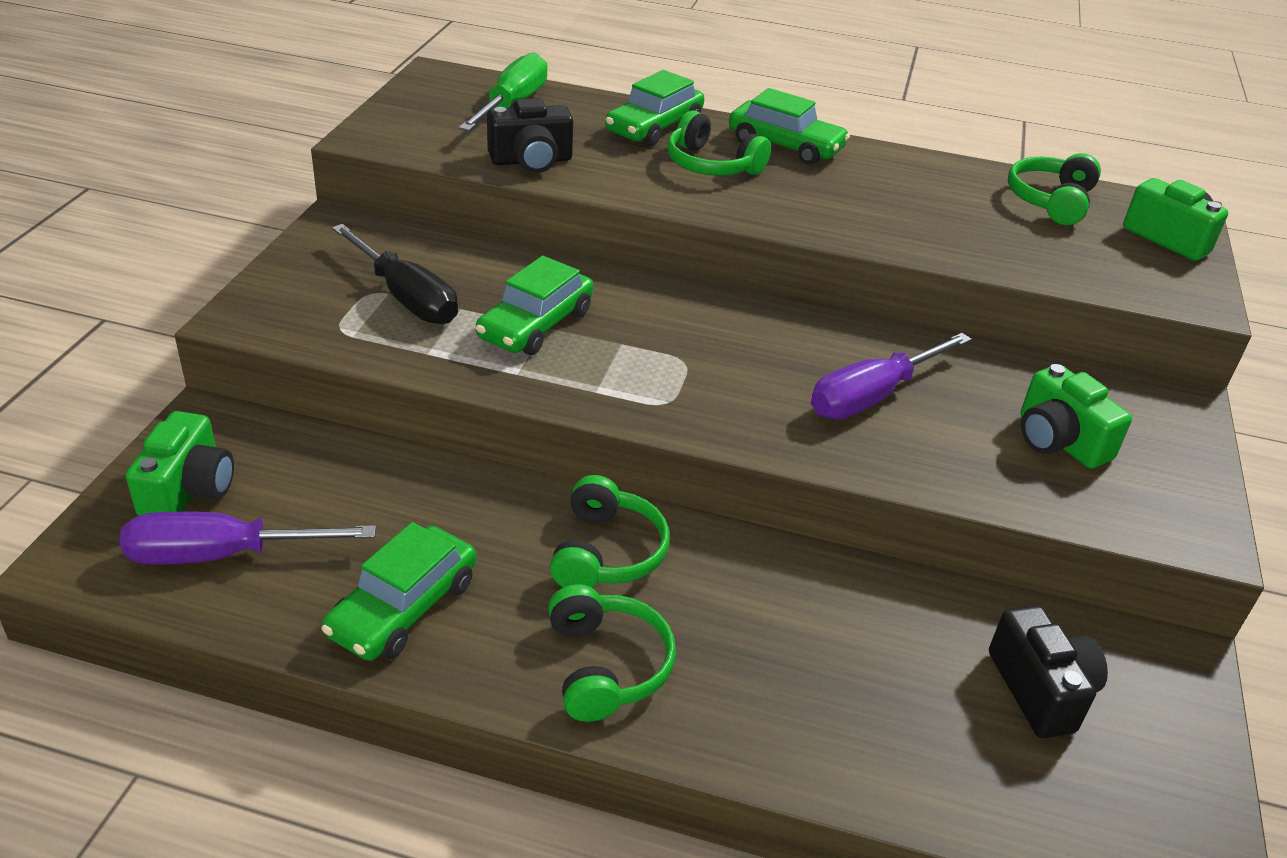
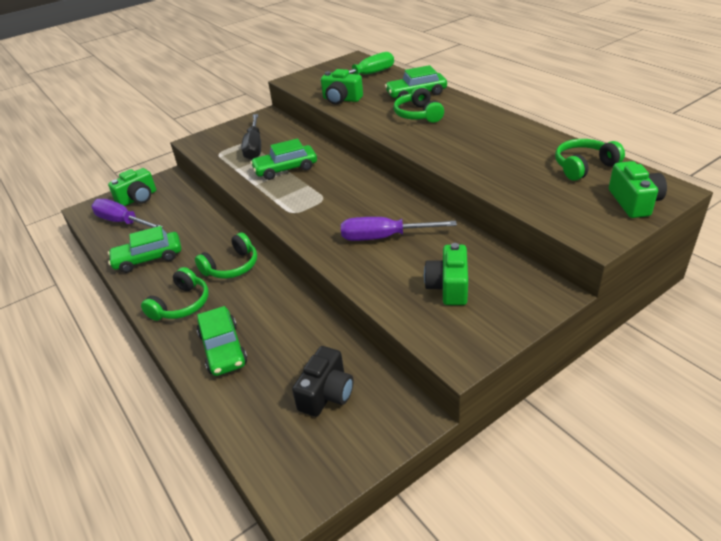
camera: 45 degrees right, 0 degrees up
(531, 161) = (341, 99): black camera -> green camera
(785, 145) = (469, 112): green car -> green car (223, 349)

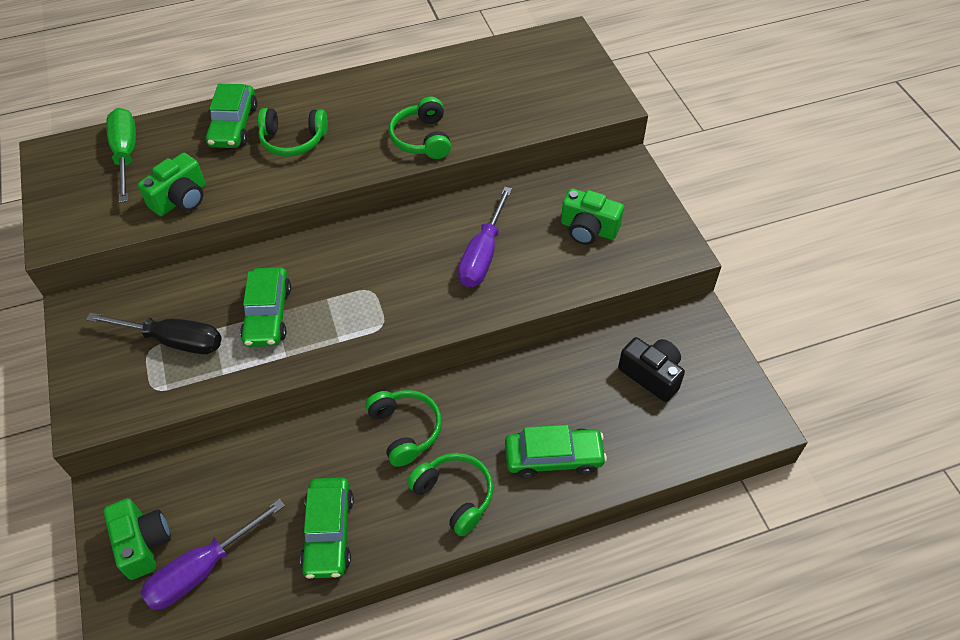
camera: 75 degrees left, 15 degrees up
(584, 166) = (498, 65): green headphones -> green headphones (422, 139)
(634, 202) = (573, 61): green camera -> none

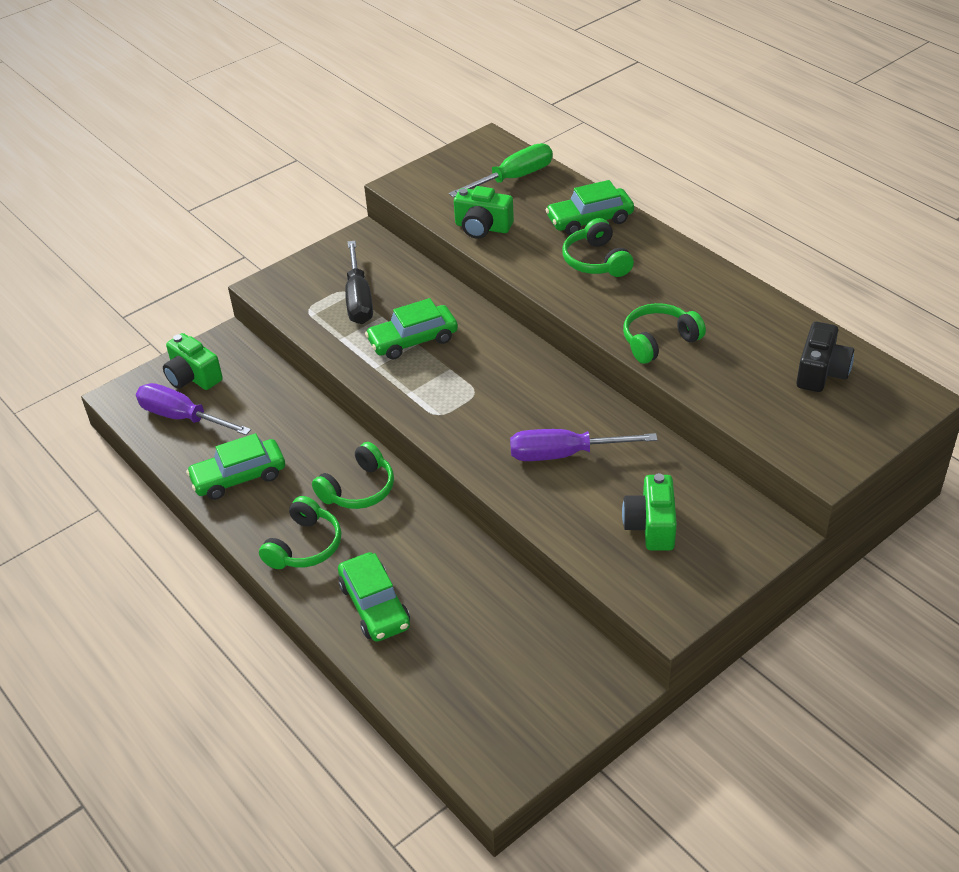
camera: 70 degrees right, 10 degrees down
(143, 543) = (193, 377): green camera -> green camera turned 90 degrees clockwise
(651, 375) = (513, 659): black camera -> black camera (821, 372)

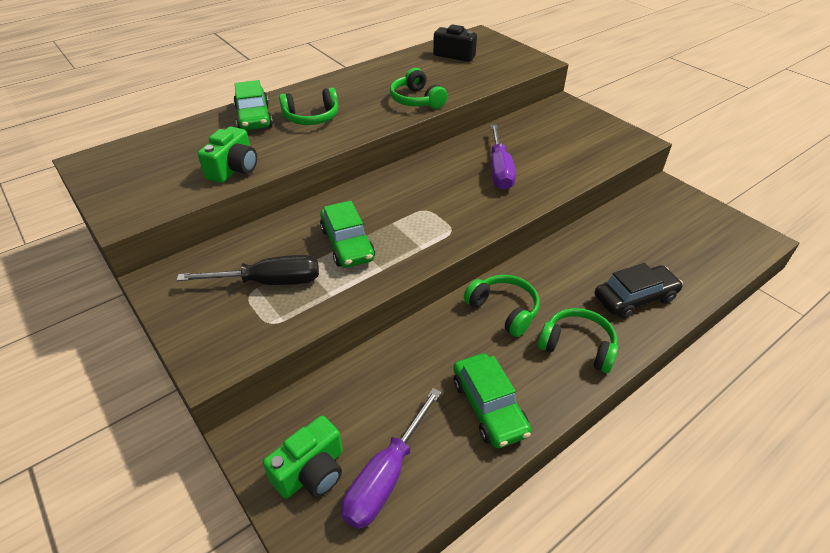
camera: 90 degrees left, 0 degrees up
(374, 606) = (635, 298): green car -> black car
(514, 178) = (164, 149): green screwdriver -> none
(651, 526) = (565, 141): green camera -> none

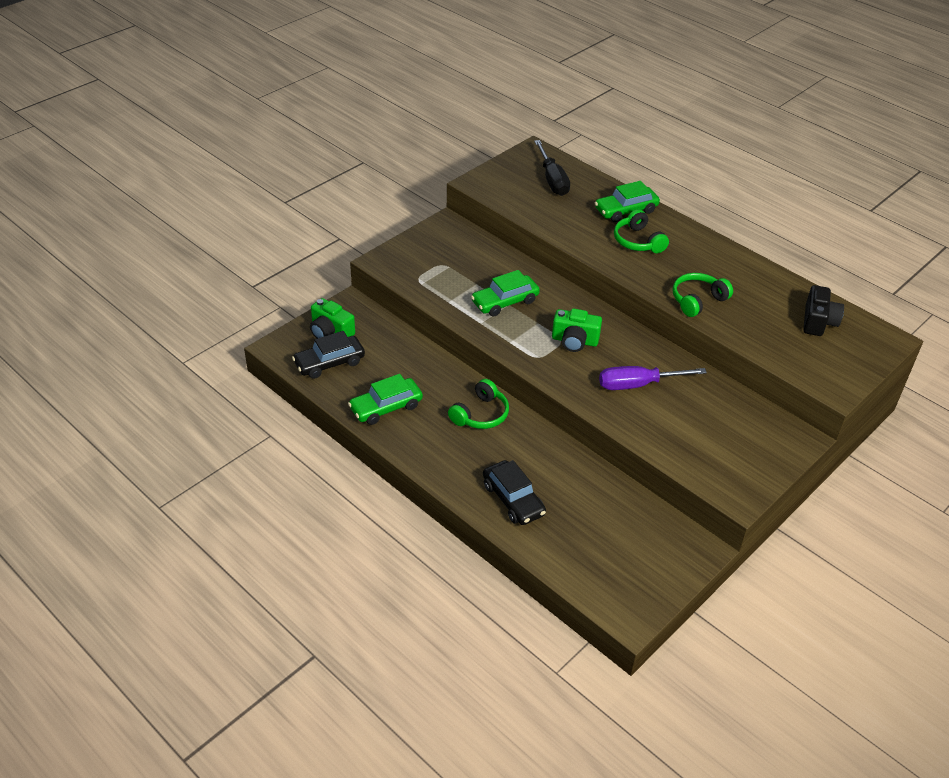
camera: 80 degrees right, 0 degrees up
(234, 169) = (546, 216): green camera -> green camera (574, 341)
(270, 282) = (456, 271): black screwdriver -> black screwdriver (552, 180)
(385, 477) = (329, 363): purple screwdriver -> black car
(577, 346) = (449, 457): green headphones -> none

